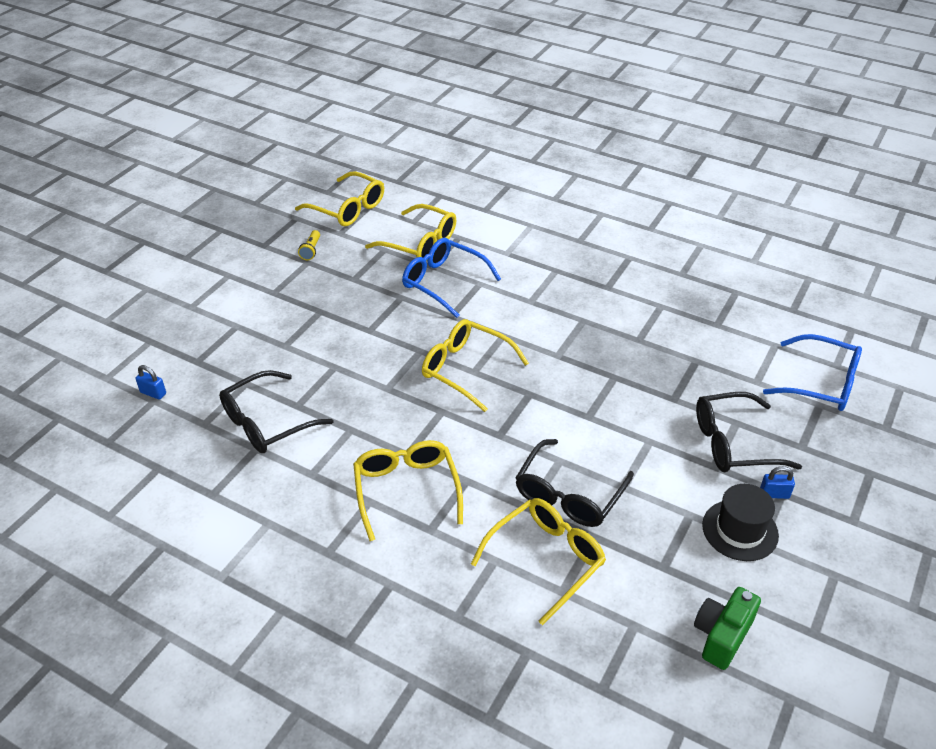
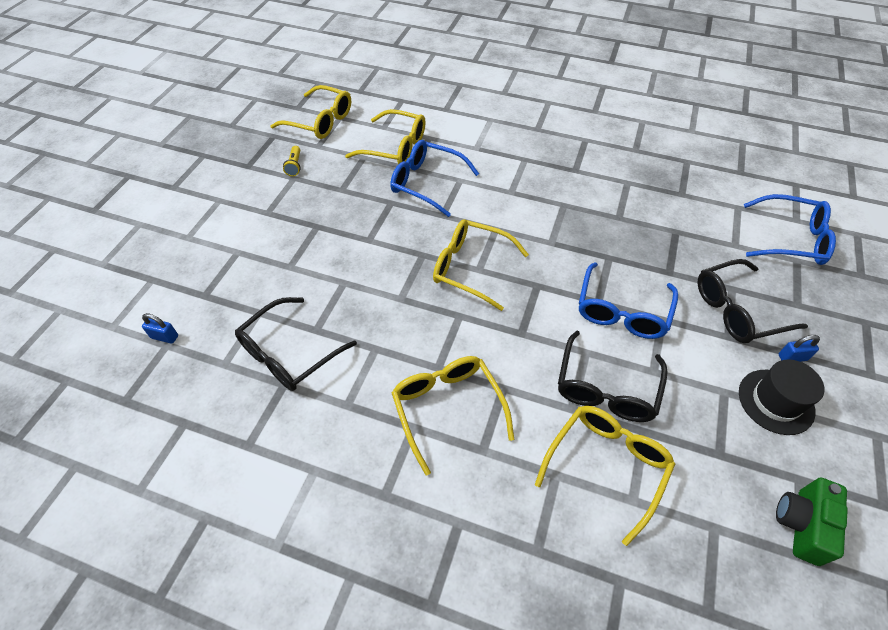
camera: 10 degrees left, 10 degrees up
(610, 428) = (622, 311): none -> blue glasses

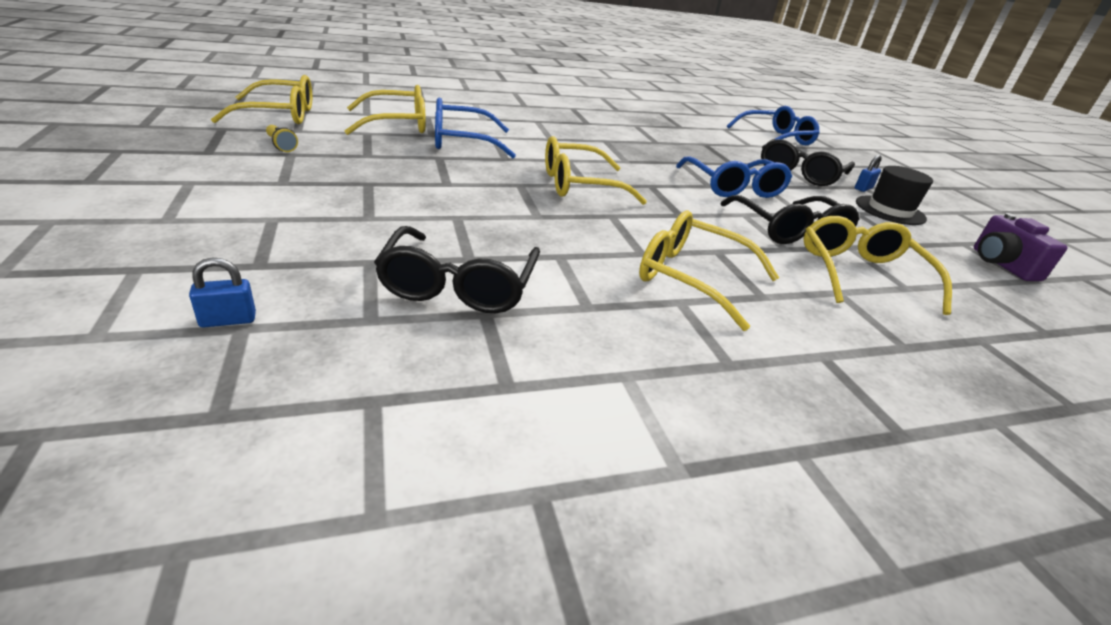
camera: 40 degrees left, 20 degrees down
(801, 524) = (1001, 264): green camera -> purple camera

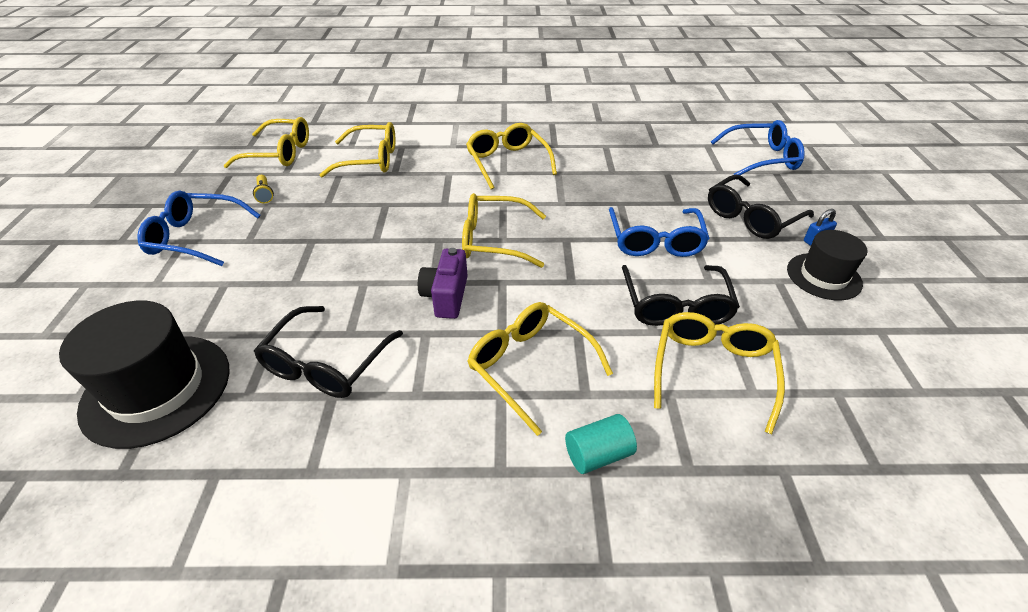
camera: 20 degrees right, 10 degrees up
(228, 320) = (157, 389): blue padlock -> black hat
(462, 141) = (416, 181): blue glasses -> blue glasses (196, 237)
(550, 132) = (507, 162): none -> yellow glasses
(815, 342) = (598, 454): none -> turquoise cylinder
(1001, 264) = (905, 365): purple camera -> purple camera (446, 296)

